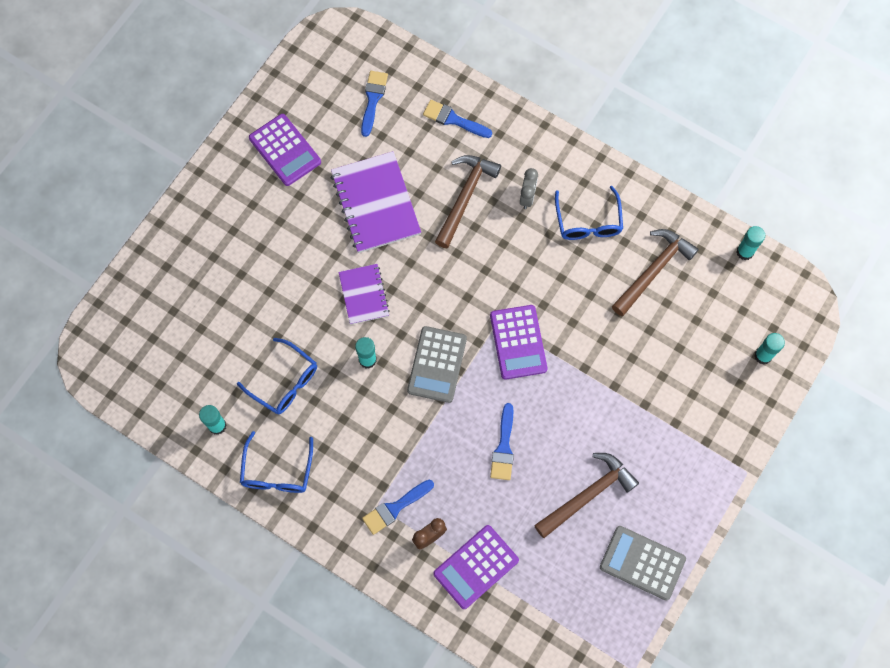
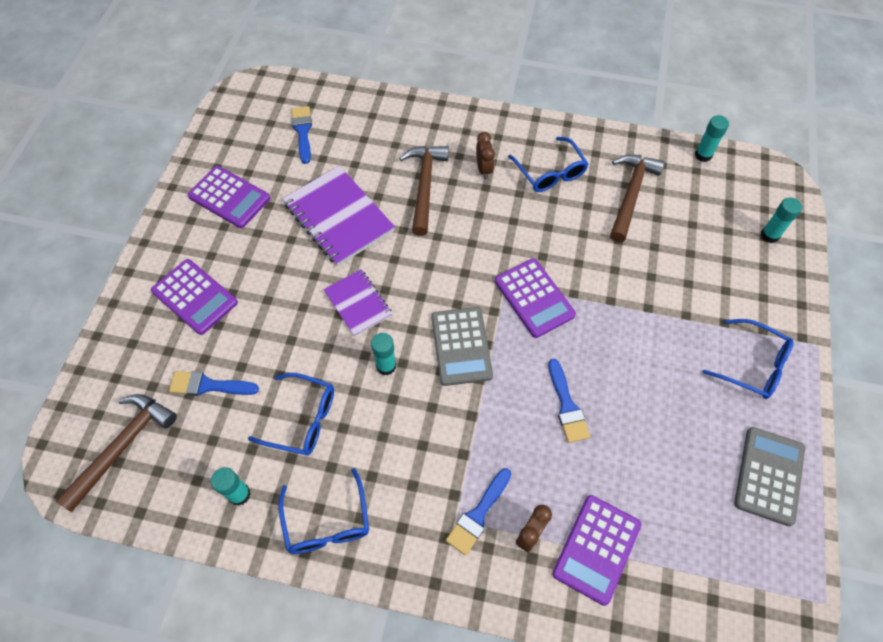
camera: 20 degrees left, 10 degrees down
(228, 241) = (194, 297): none -> purple calculator
(453, 119) = (386, 126): blue brush -> blue brush (208, 385)
(527, 197) = (484, 169): grey clock -> brown clock
(588, 495) = (677, 424): brown hammer -> brown hammer (123, 446)
(642, 563) = (769, 475): grey calculator -> grey calculator turned 105 degrees clockwise
(679, 469) = (752, 365): none -> blue glasses

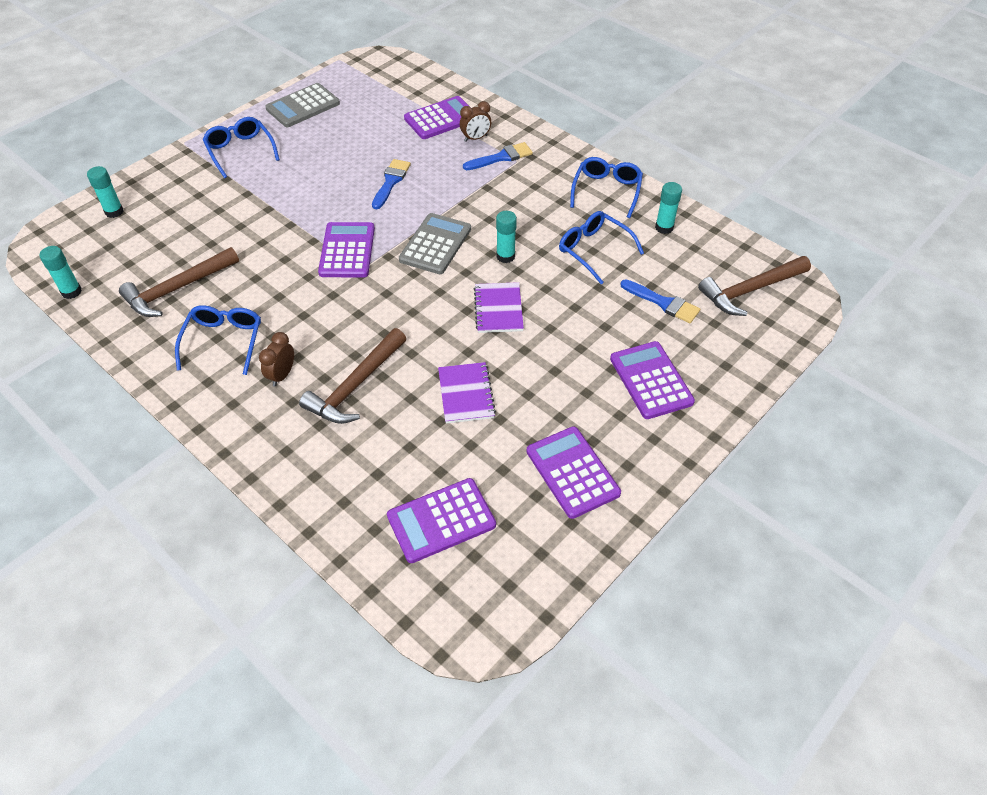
camera: 150 degrees left, 10 degrees down
(303, 131) = (441, 520): blue brush -> purple calculator
(338, 217) = (466, 394): purple notebook -> purple notebook, size x0.59

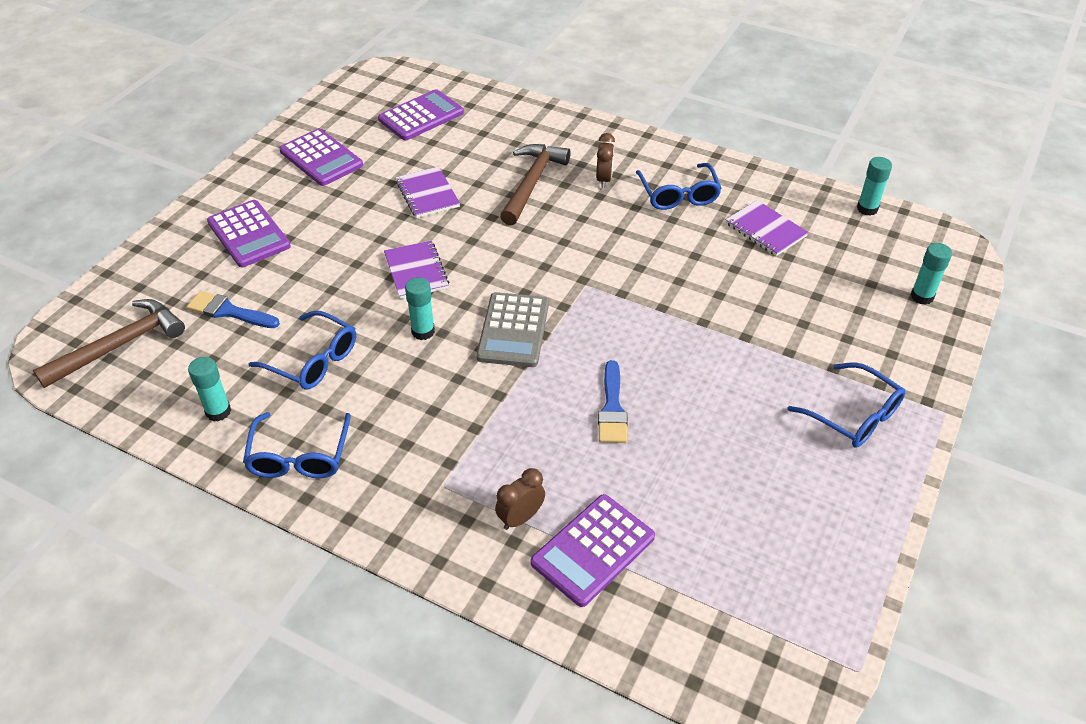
camera: 165 degrees right, 5 degrees down
(177, 289) = (765, 230): brown hammer -> purple notebook
(303, 106) = (834, 527): grey calculator -> none
(347, 250) = (614, 303): purple calculator -> none
(501, 157) = (468, 487): blue brush -> none

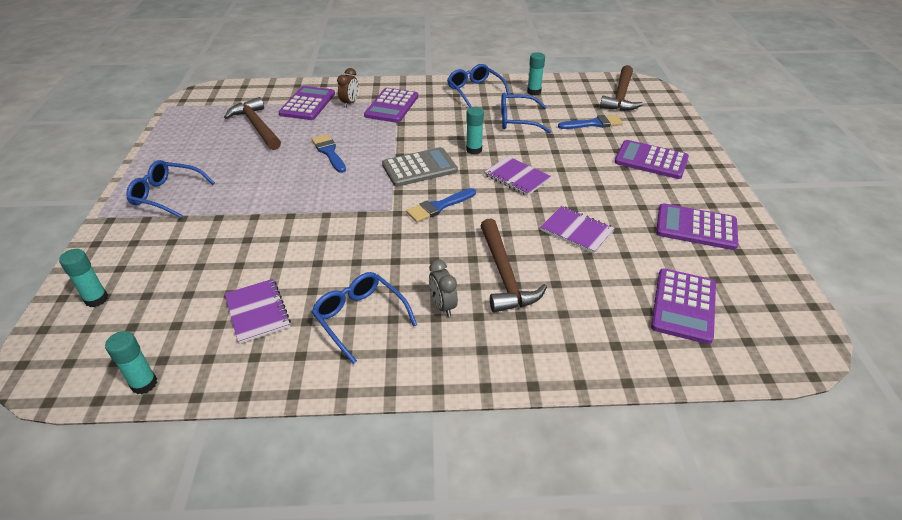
camera: 150 degrees right, 5 degrees down
(459, 477) = (391, 106): none -> purple calculator
(513, 330) = (419, 168): grey calculator -> grey calculator turned 90 degrees clockwise
(534, 269) = (438, 207): none -> blue brush
(604, 179) = (443, 306): brown clock -> grey clock
(700, 521) = (257, 126): none -> brown hammer
(765, 230) = (257, 312): purple notebook -> purple notebook turned 45 degrees clockwise

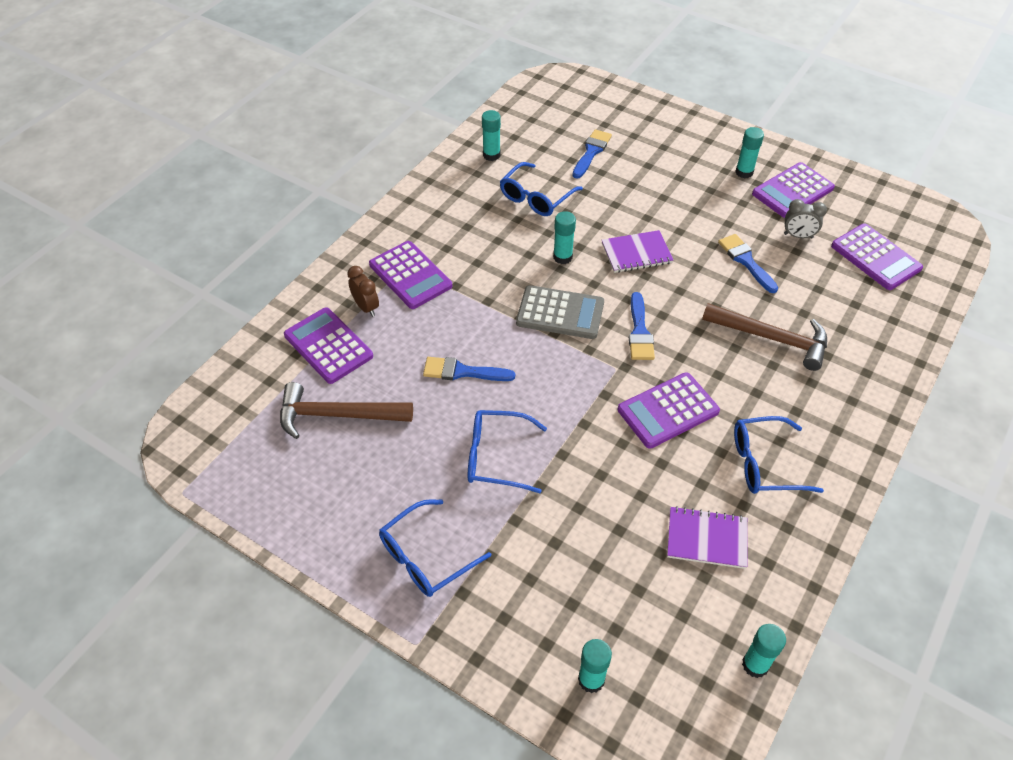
camera: 55 degrees left, 10 degrees up
(419, 168) = (560, 313): grey calculator -> grey calculator turned 90 degrees clockwise
(443, 306) = (785, 399): grey clock -> grey clock (798, 236)
(475, 91) = (444, 195): blue glasses -> blue glasses (497, 457)
(576, 231) = (746, 261): purple notebook -> blue brush
(620, 96) = (559, 105): brown hammer -> none
(651, 160) = (682, 155): purple calculator -> purple calculator (668, 410)
(679, 195) = (744, 172): none -> turquoise glue stick

